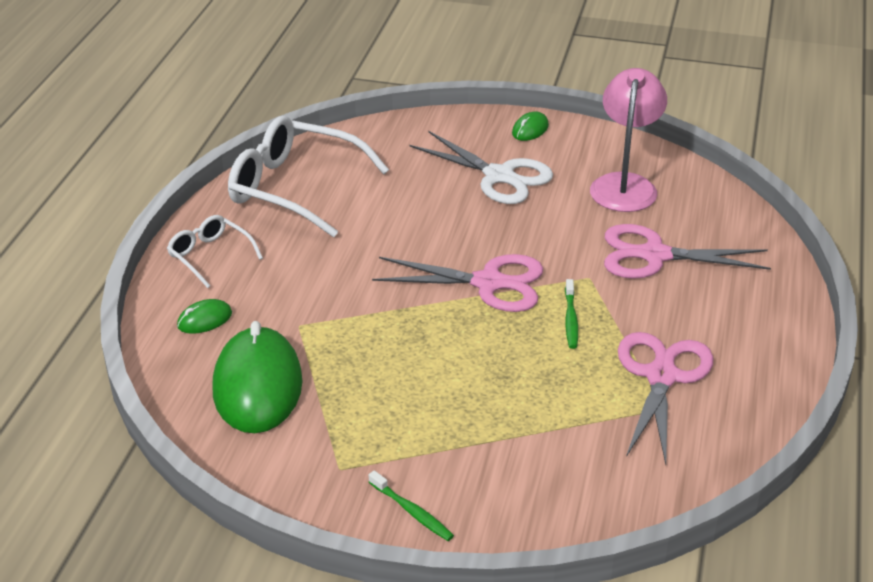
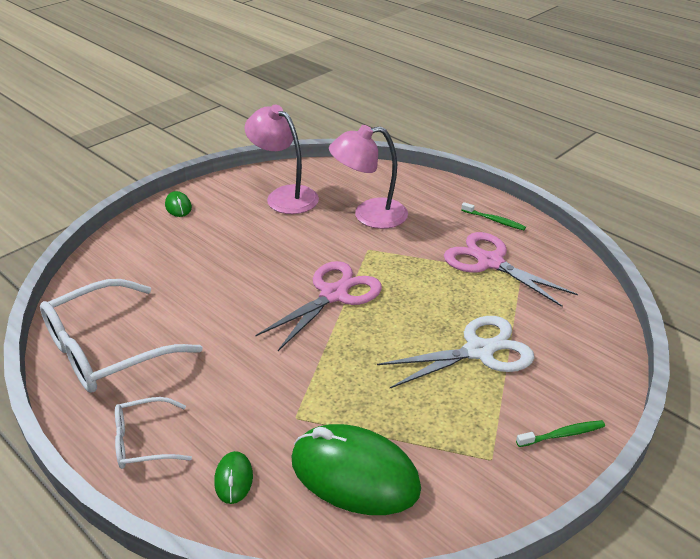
camera: 60 degrees left, 0 degrees up
(499, 176) = (216, 241): white scissors -> white scissors (478, 351)
(571, 319) = (405, 274): green toothbrush -> green toothbrush (494, 220)
(654, 255) = (369, 215): pink scissors -> pink lamp

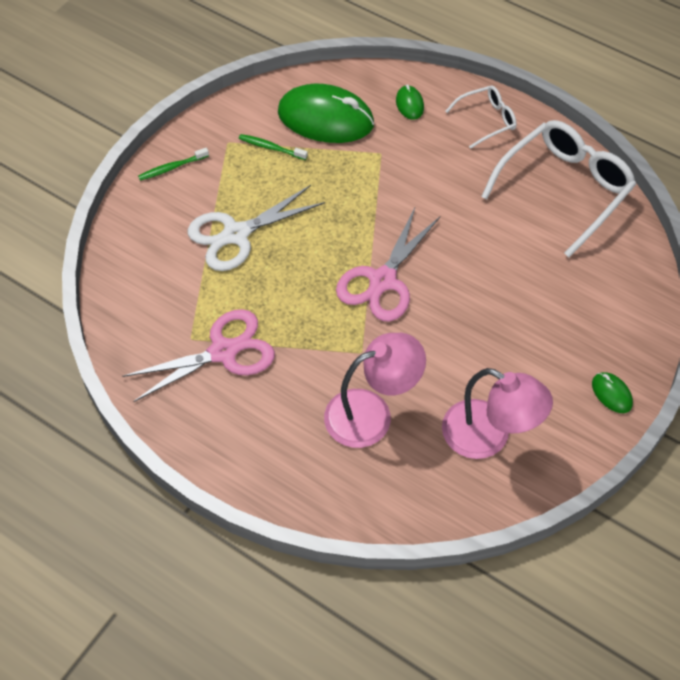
camera: 170 degrees right, 20 degrees up
(490, 262) = (223, 352): pink scissors -> pink scissors turned 60 degrees counterclockwise
(494, 220) = (216, 428): green toothbrush -> green toothbrush (271, 148)

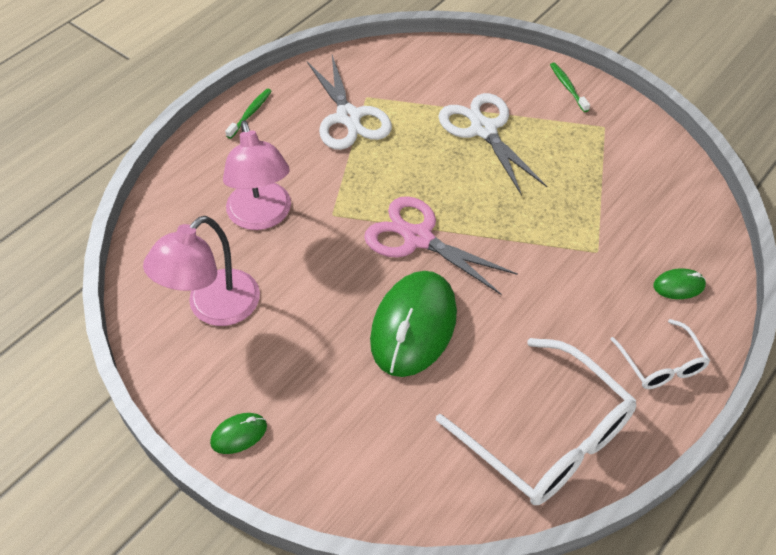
camera: 95 degrees right, 5 degrees down
(223, 352) = (348, 117): pink scissors -> white scissors
(271, 148) = (599, 159): green toothbrush -> green toothbrush (250, 113)
(325, 118) = (646, 206): green mouse -> green mouse (413, 326)

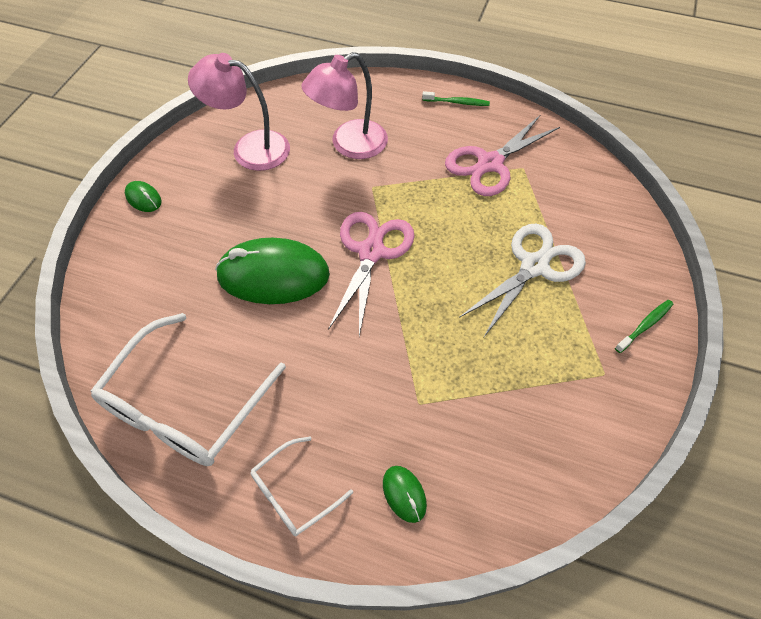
camera: 70 degrees right, 5 degrees up
(348, 117) = (490, 164): white scissors -> pink scissors

